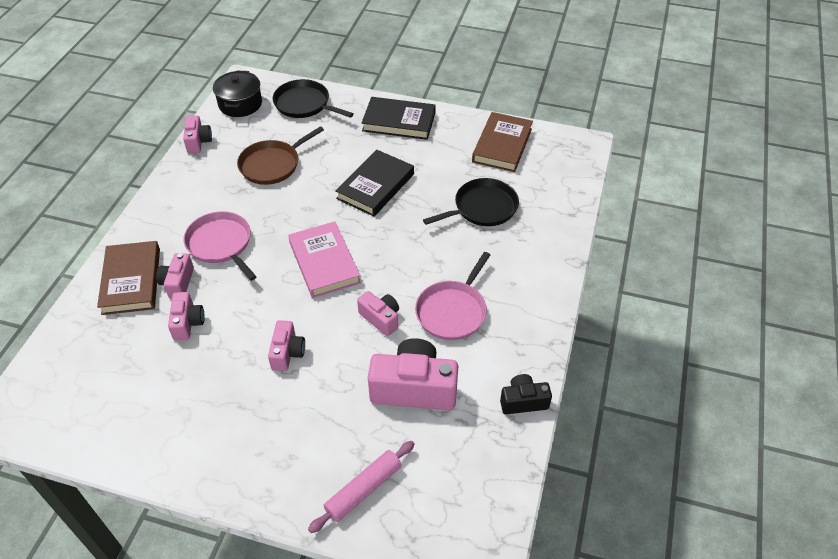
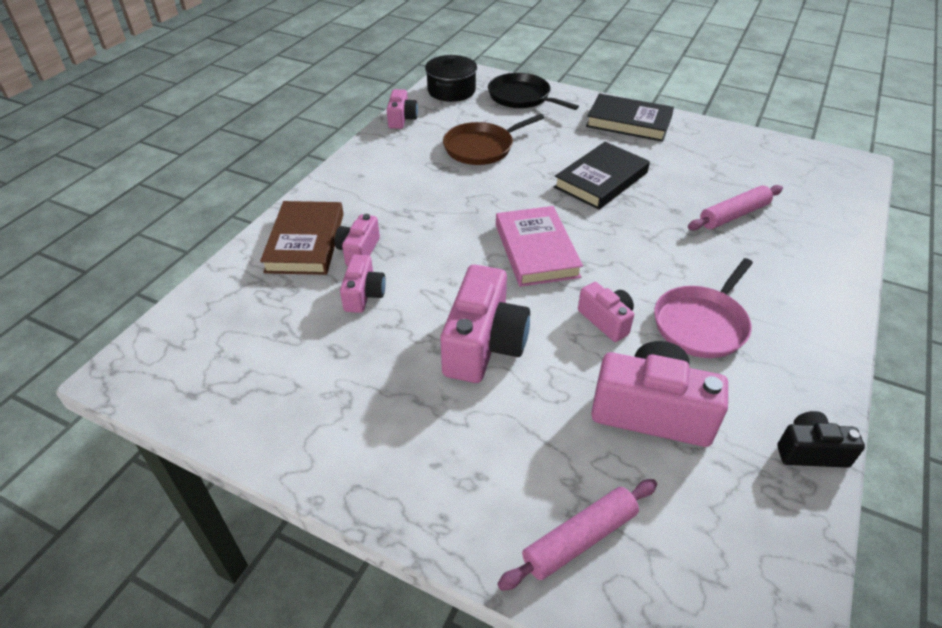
camera: 10 degrees right, 5 degrees down
(221, 244) = (414, 217): pink pan -> none
(287, 353) = (483, 344): pink camera -> pink camera, size x1.82
(482, 208) = (734, 215): black pan -> pink rolling pin
(502, 145) = (754, 155): brown book -> none

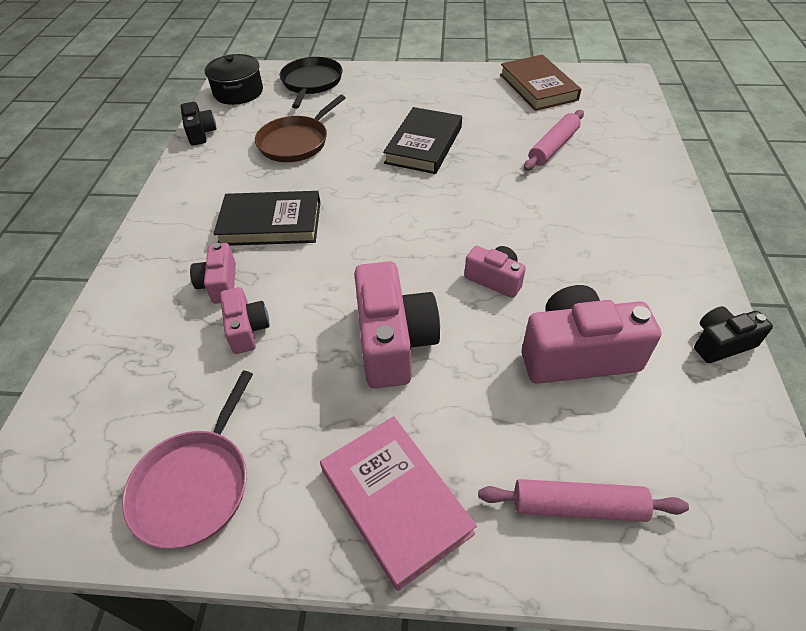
camera: 20 degrees left, 5 degrees up
(305, 242) = (156, 292): brown book -> brown book (538, 87)
(402, 119) = (200, 133): pink camera -> black camera
(522, 97) = (311, 83): black pan -> black pan turned 75 degrees clockwise
(536, 250) = (397, 230): pink book -> pink book (395, 501)
(580, 539) = (578, 506): pink rolling pin -> pink rolling pin turned 60 degrees clockwise
(629, 122) = (422, 84): black book -> black book (270, 223)
(701, 324) = (577, 255): pink pan -> pink pan (195, 484)

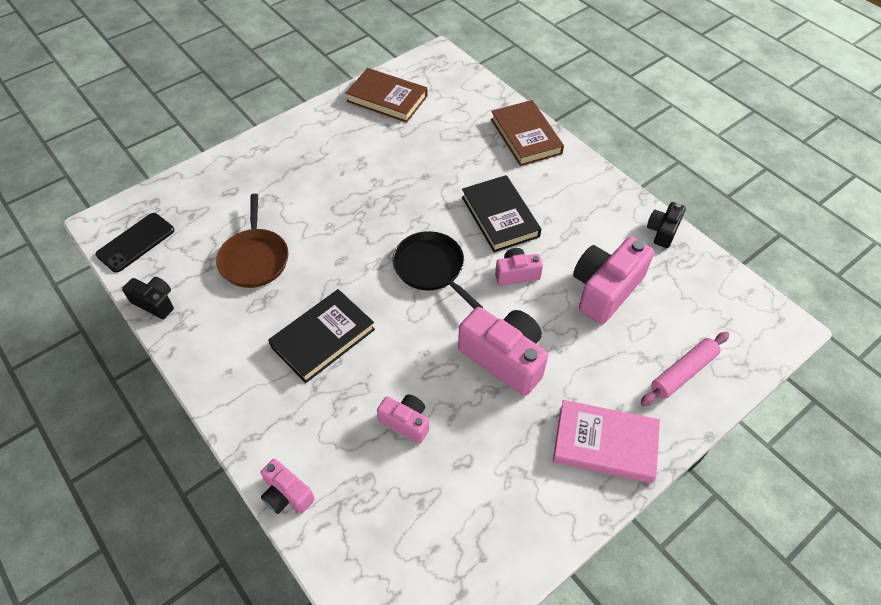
camera: 45 degrees left, 5 degrees up
(195, 484) = (495, 531): pink pan -> none
(219, 284) = (345, 408): pink camera -> pink camera (287, 494)
(238, 92) = (136, 242): black pot -> black phone
(311, 83) = (195, 194): black pan -> black pan (431, 268)
(424, 145) = (359, 200): black book -> black book (500, 216)
(553, 147) = (450, 148): pink rolling pin -> none
(645, 173) = (526, 136): none -> brown book

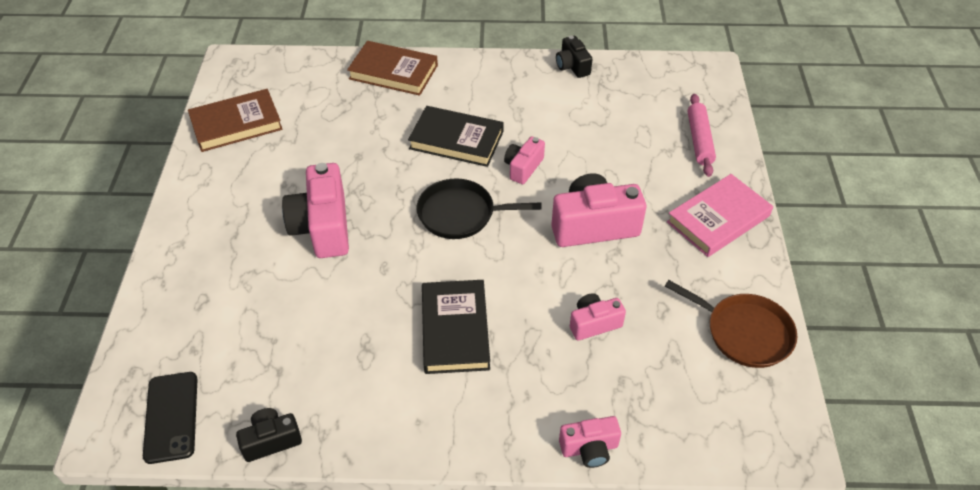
camera: 50 degrees left, 5 degrees down
(254, 258) = (309, 329): brown pan -> brown pan (744, 332)
(605, 289) = (590, 130): pink camera -> pink camera (323, 227)

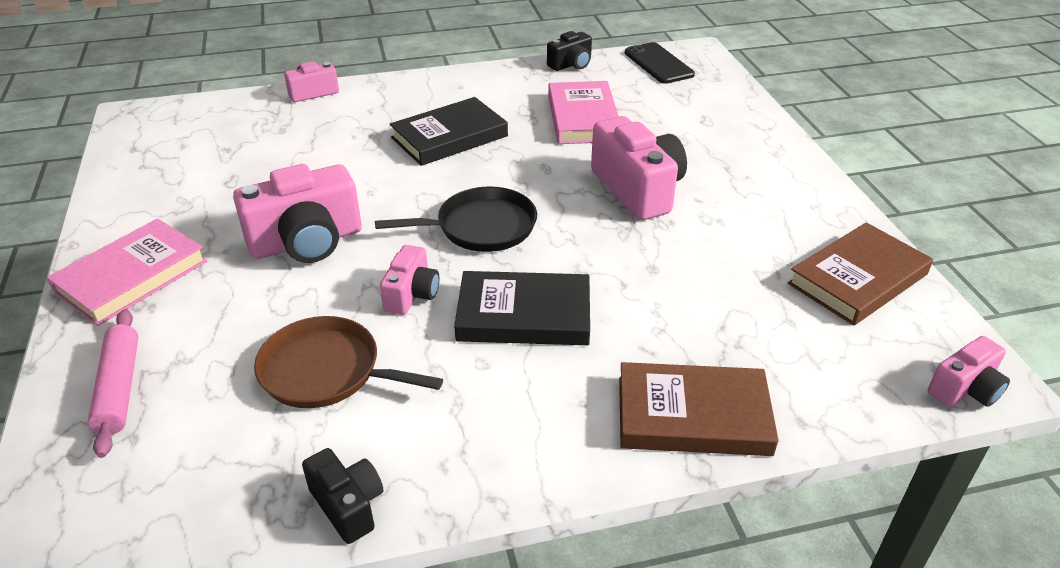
camera: 165 degrees right, 10 degrees down
(315, 331) = (583, 118): none -> pink book
(455, 330) = (449, 137): black book -> black book turned 75 degrees clockwise
(594, 323) = (308, 160): pink camera -> pink camera (965, 389)
(744, 332) = (144, 176): brown pan -> brown pan (326, 371)

